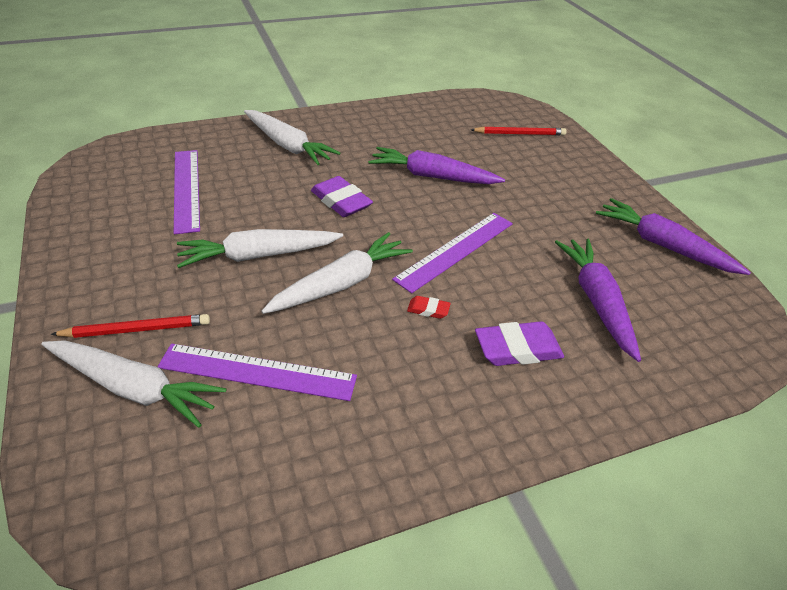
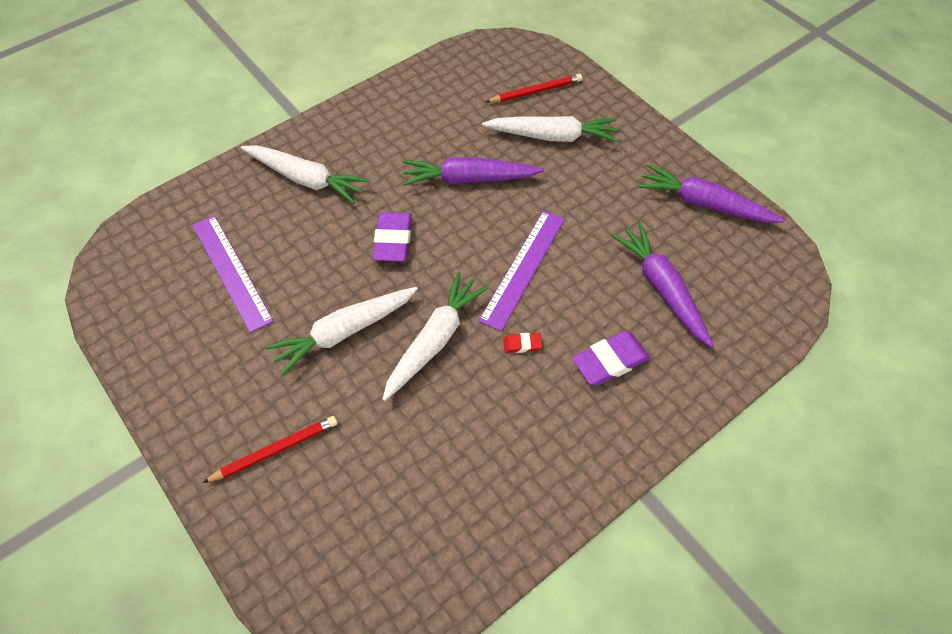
camera: 15 degrees left, 15 degrees up
(134, 388) = (306, 508): white carrot -> white carrot (552, 136)
(257, 371) = (403, 457): purple ruler -> none
(341, 201) = (393, 240): purple eraser -> purple eraser turned 60 degrees clockwise

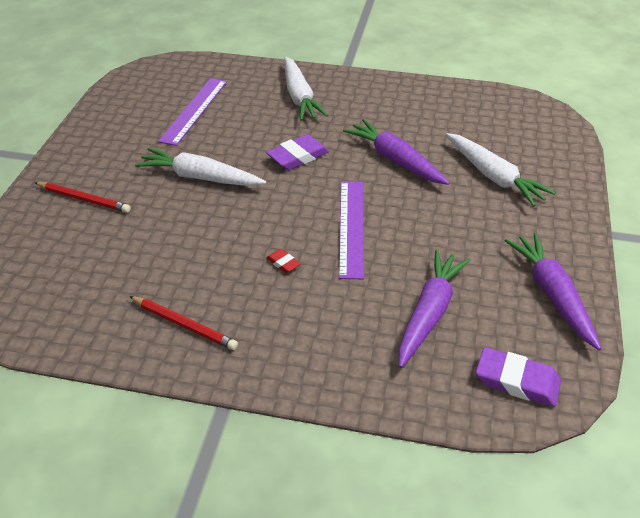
camera: 50 degrees right, 15 degrees down
(434, 340) = (238, 219): white carrot -> none
(523, 268) = (351, 227): purple ruler -> purple ruler turned 75 degrees counterclockwise
(536, 91) = (524, 146): red pencil -> red pencil (184, 325)
(610, 361) = (322, 319): purple eraser -> purple eraser (517, 381)

